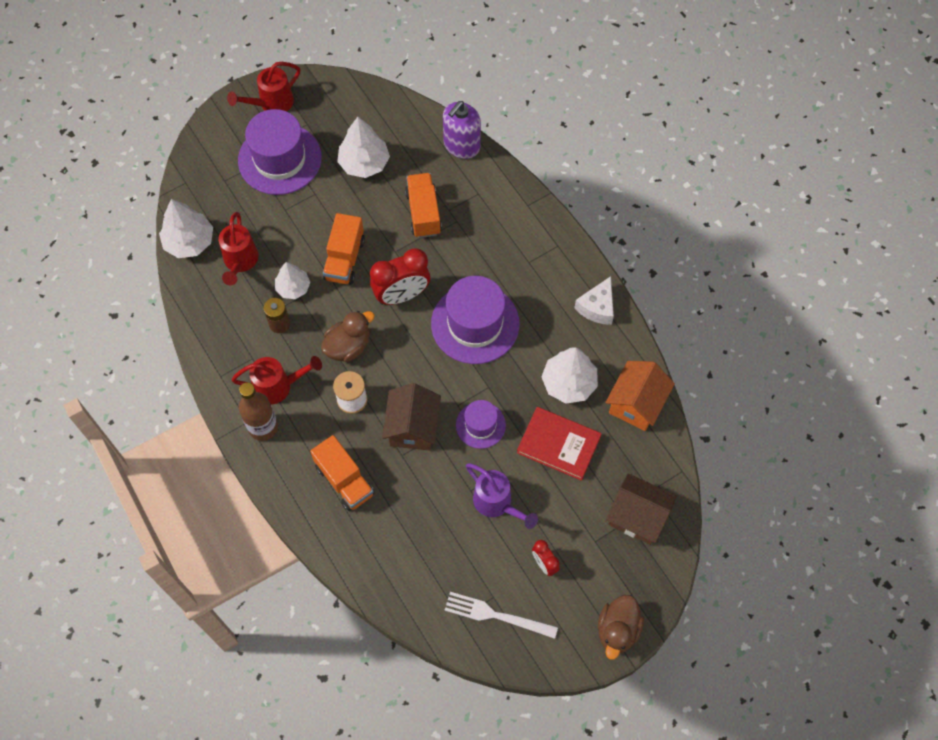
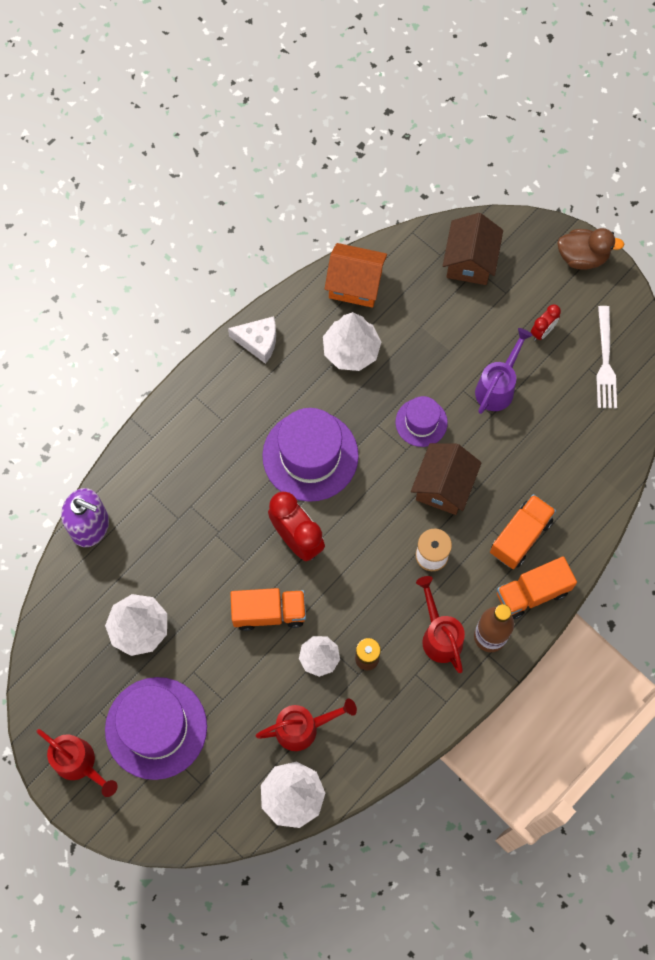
camera: 105 degrees left, 5 degrees up
(348, 346) = (372, 577): brown duck -> none
(412, 427) = (443, 486): brown house -> brown house turned 60 degrees counterclockwise
(423, 213) = (189, 544): orange truck -> orange truck (532, 593)
(558, 445) = (419, 345): red book -> none

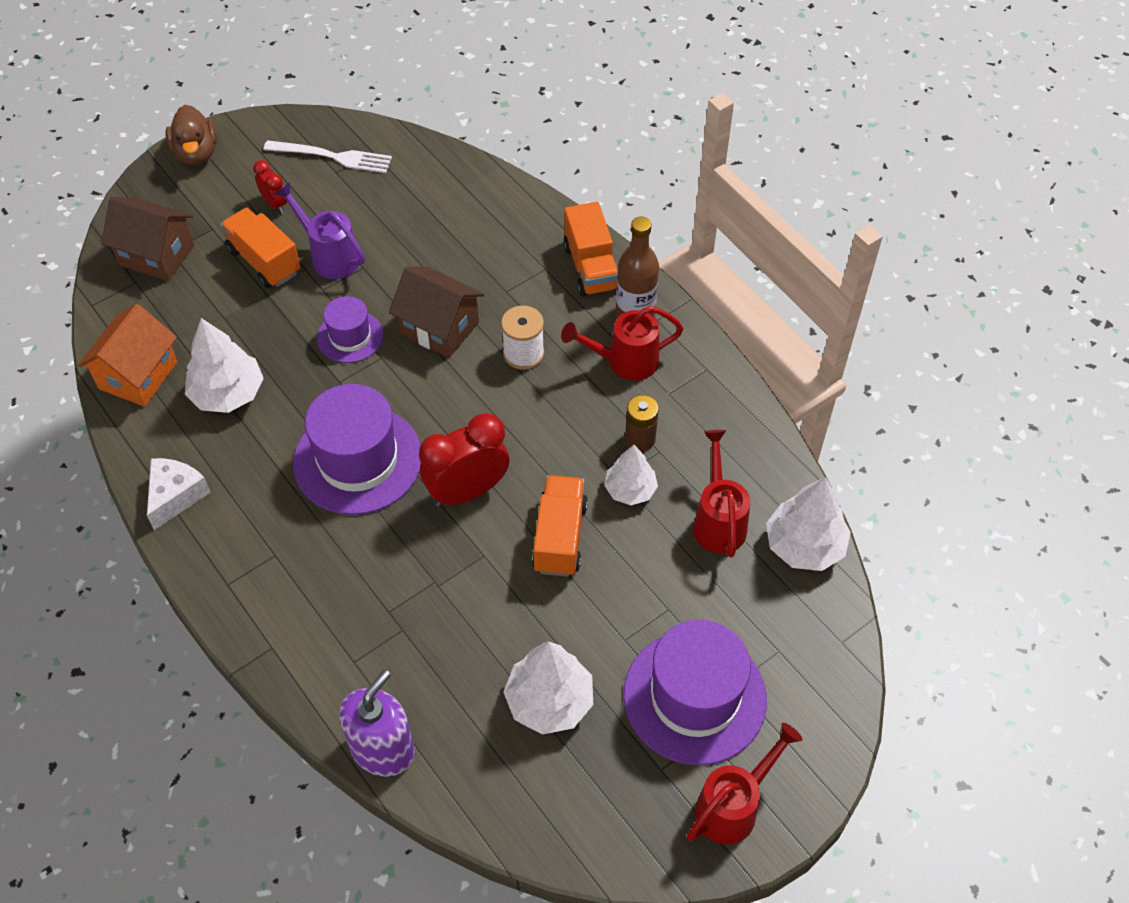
camera: 80 degrees left, 15 degrees down
(520, 536) = (521, 266): orange truck -> orange truck (264, 261)
(582, 257) = (196, 153): brown duck -> brown duck turned 150 degrees clockwise

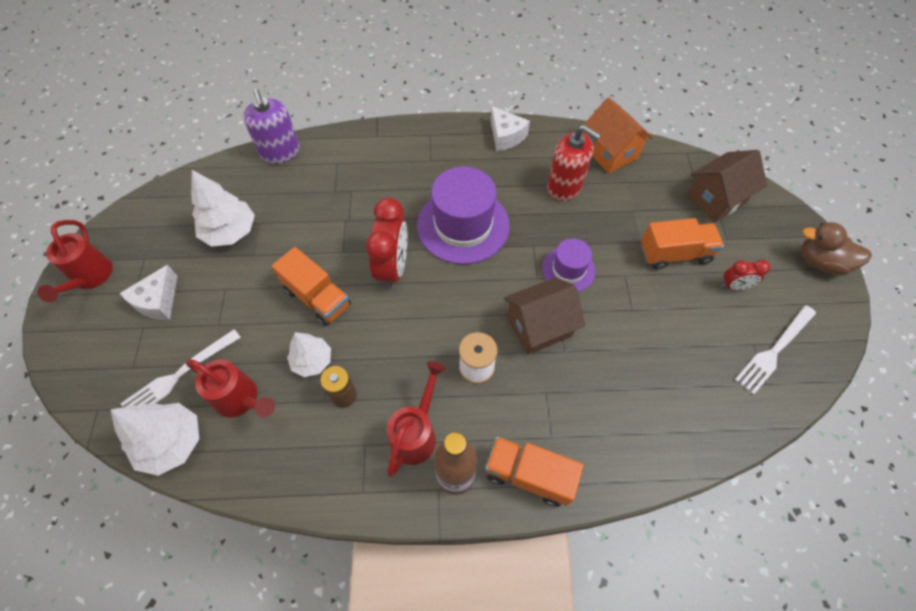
camera: 125 degrees right, 5 degrees up
(228, 393) = (564, 187): white tree -> red soap dispenser
(330, 256) = (656, 295): purple watering can -> none
(695, 697) = (158, 301): purple hat -> white cheese
(747, 597) = (178, 376): none -> white fork

